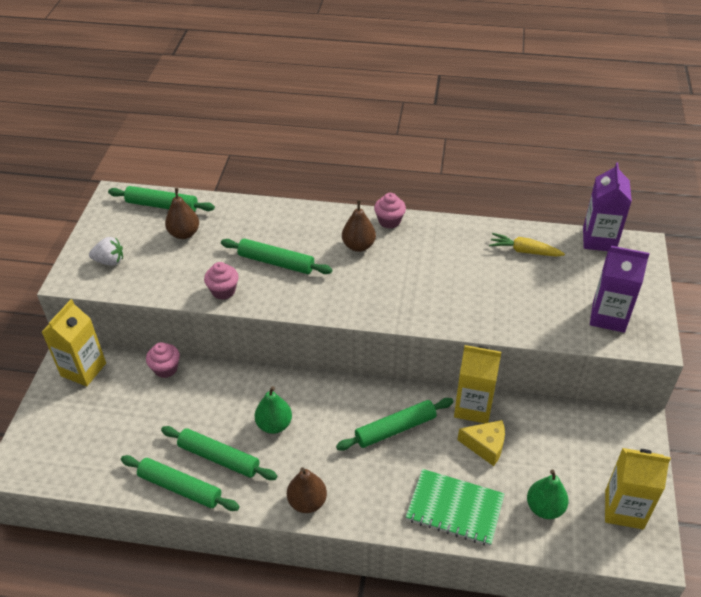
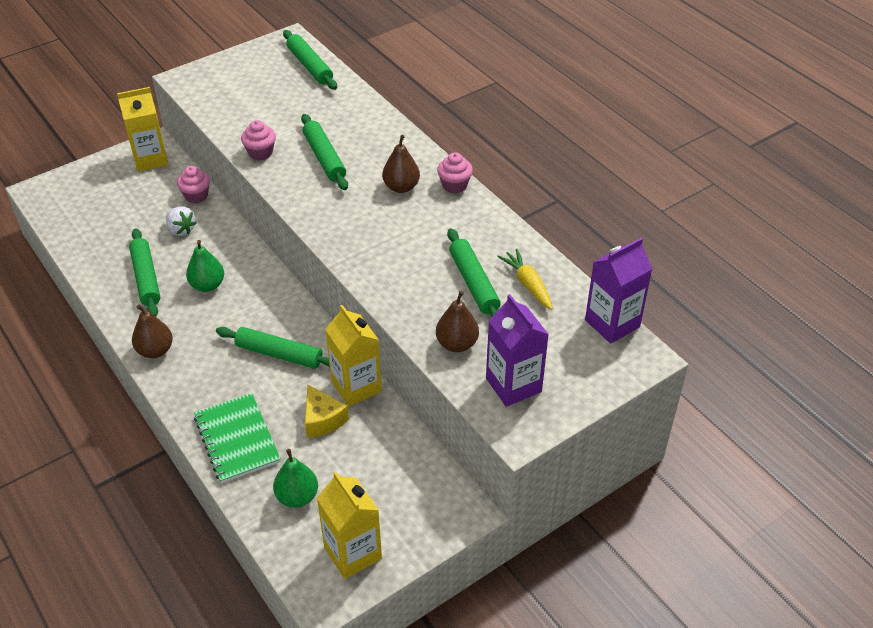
camera: 45 degrees right, 0 degrees up
(110, 261) = (222, 83): white strawberry -> white strawberry (181, 230)
(180, 488) = (100, 277): green rolling pin -> green rolling pin (473, 283)
(184, 234) = (295, 95): brown pear -> brown pear (457, 344)

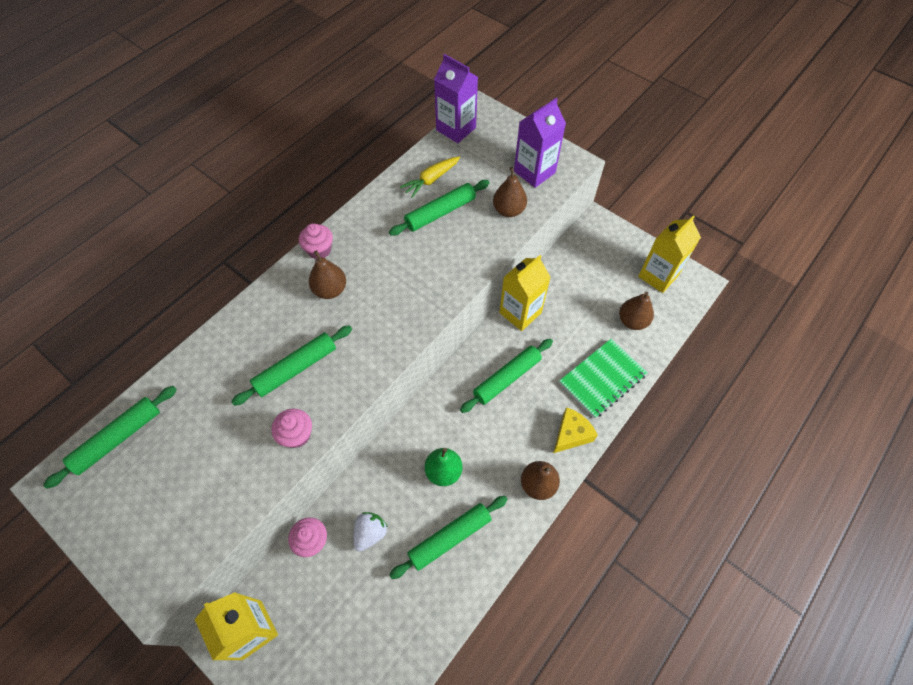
camera: 105 degrees left, 15 degrees up
(279, 354) = (507, 378): green rolling pin -> green rolling pin turned 45 degrees clockwise
(297, 496) = (632, 321): green pear -> brown pear
(322, 419) = (560, 326): yellow cheese -> yellow cheese (571, 434)

